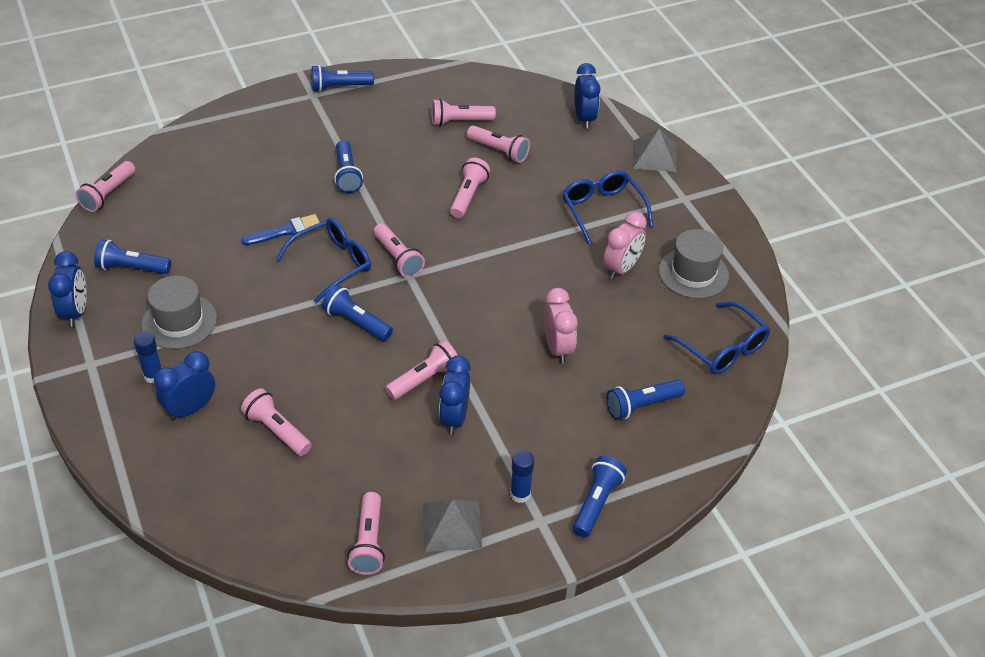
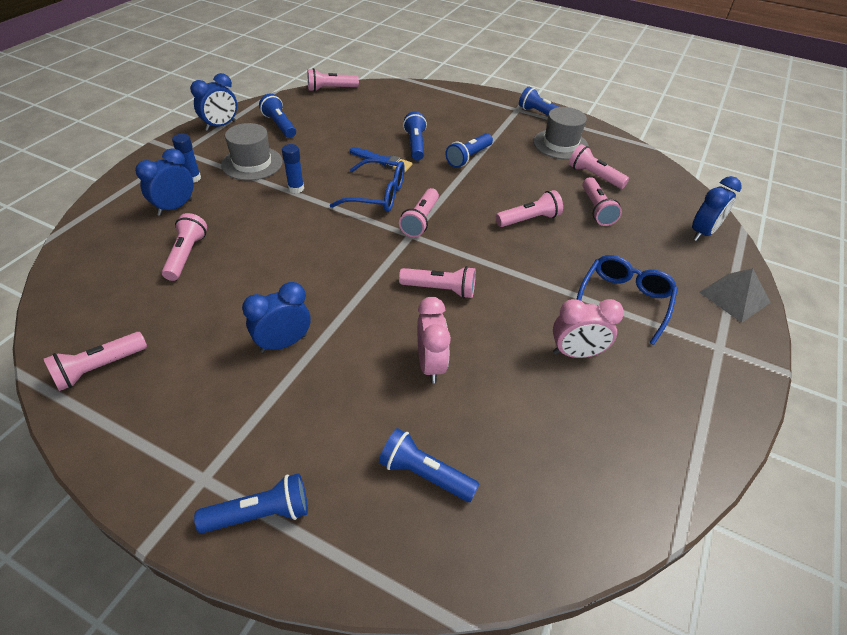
camera: 50 degrees right, 0 degrees up
(190, 409) = (175, 207): blue clock -> blue clock turned 60 degrees counterclockwise
(356, 322) = (333, 235): blue flashlight -> blue flashlight (415, 145)
(424, 379) = (310, 301): pink flashlight -> pink flashlight (440, 289)
(452, 525) = (153, 413): grey pyramid -> none
(520, 494) = (227, 441): blue glue stick -> blue glue stick (296, 188)
(557, 348) = (430, 365): pink clock -> pink clock turned 45 degrees counterclockwise
(693, 273) = (641, 411): grey hat -> grey hat (560, 144)
(722, 348) = (576, 501): blue glasses -> none

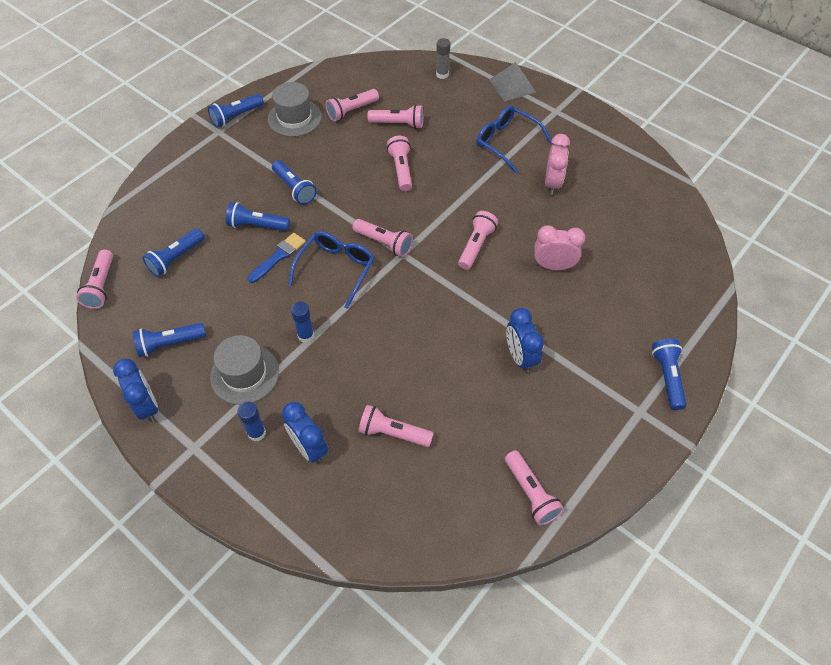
camera: 75 degrees left, 10 degrees up
(424, 474) = (642, 285): blue flashlight -> blue flashlight (176, 259)
(702, 233) = (442, 74): blue clock -> grey glue stick

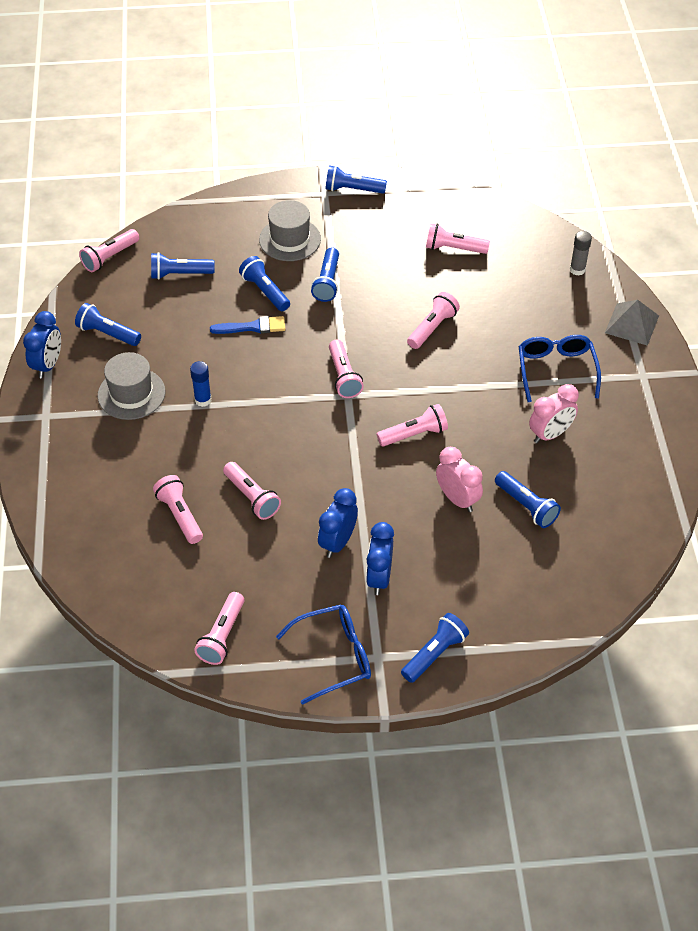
camera: 45 degrees right, 5 degrees down
(257, 433) = (94, 439): blue glue stick -> none
(294, 118) = (398, 222): grey hat -> grey hat (290, 239)
(309, 448) = (114, 477): blue clock -> blue clock (379, 577)
(336, 269) = (283, 368): blue glasses -> blue glasses (334, 656)
(398, 124) = (480, 287): pink flashlight -> pink flashlight (252, 497)
(596, 237) = (526, 506): none -> blue flashlight

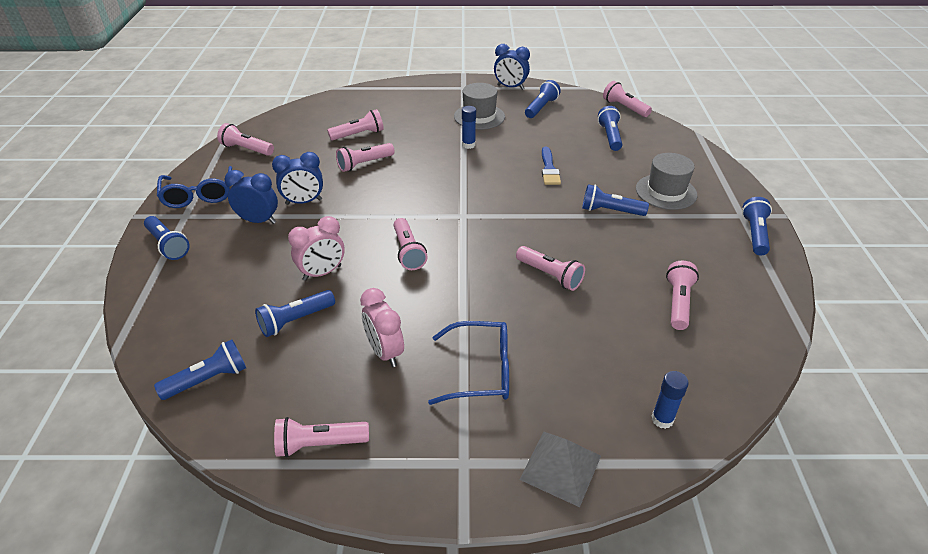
camera: 95 degrees right, 10 degrees down
(265, 291) = (594, 176): blue flashlight -> blue flashlight (208, 379)
(338, 542) = (304, 202): blue clock -> blue clock turned 135 degrees clockwise
(344, 376) = (486, 214): pink flashlight -> pink flashlight (319, 444)
(577, 270) = (662, 419): grey glue stick -> blue glue stick

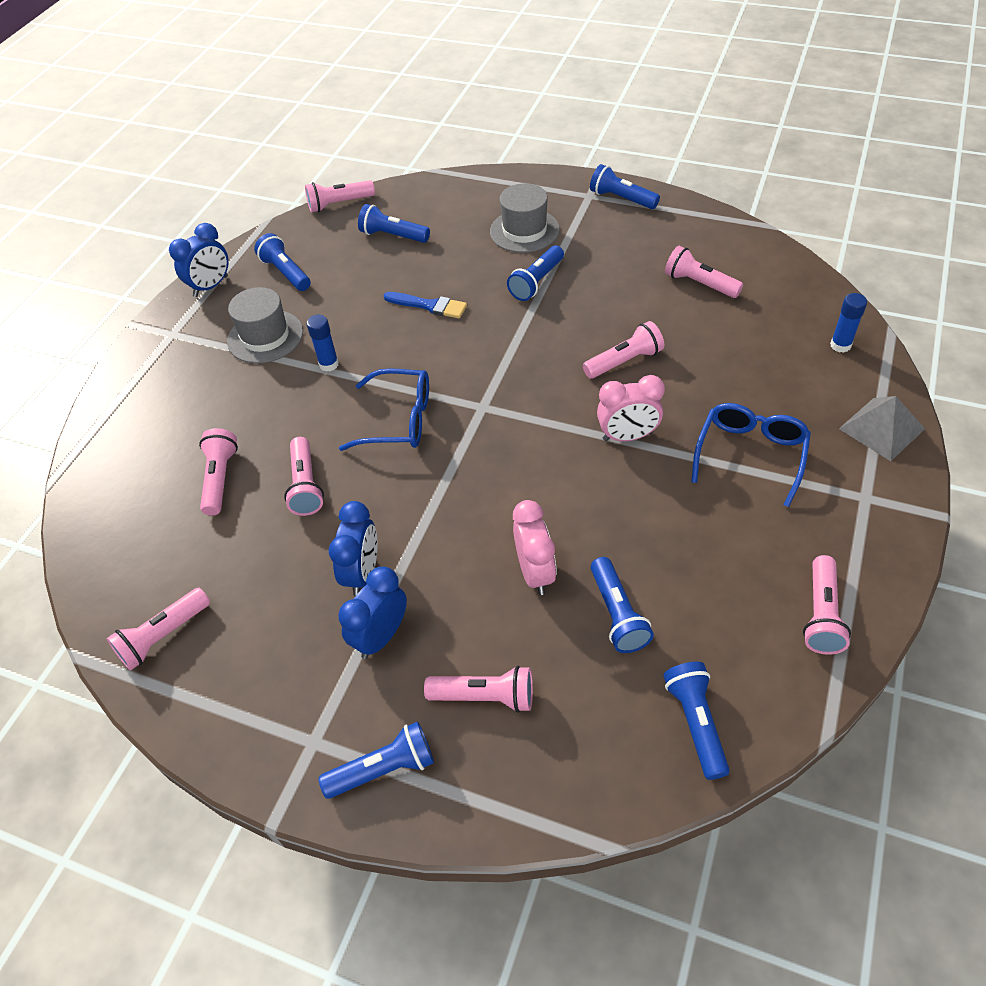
camera: 65 degrees left, 10 degrees up
(199, 195) = (264, 718): blue glasses -> blue glasses (399, 420)
(385, 352) = (699, 531): pink clock -> pink clock (627, 436)
(408, 252) = (530, 475): pink flashlight -> pink flashlight (485, 696)

